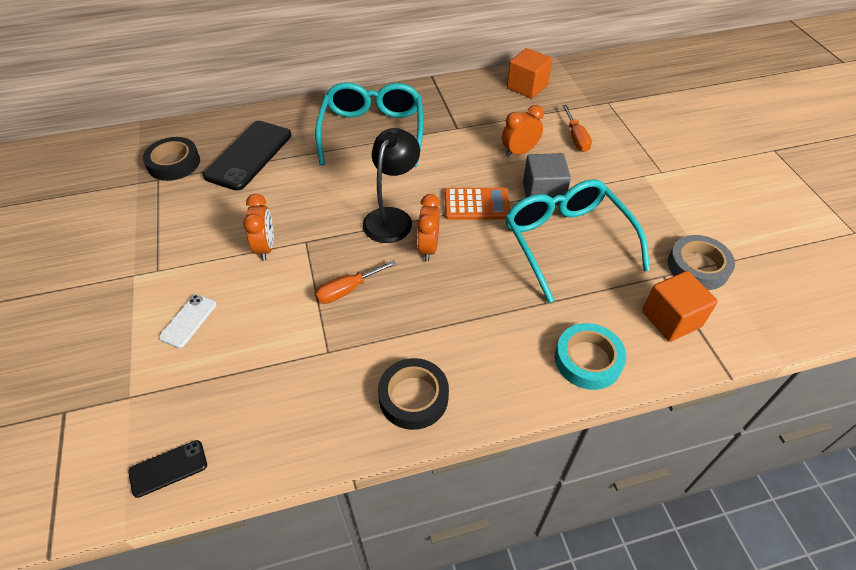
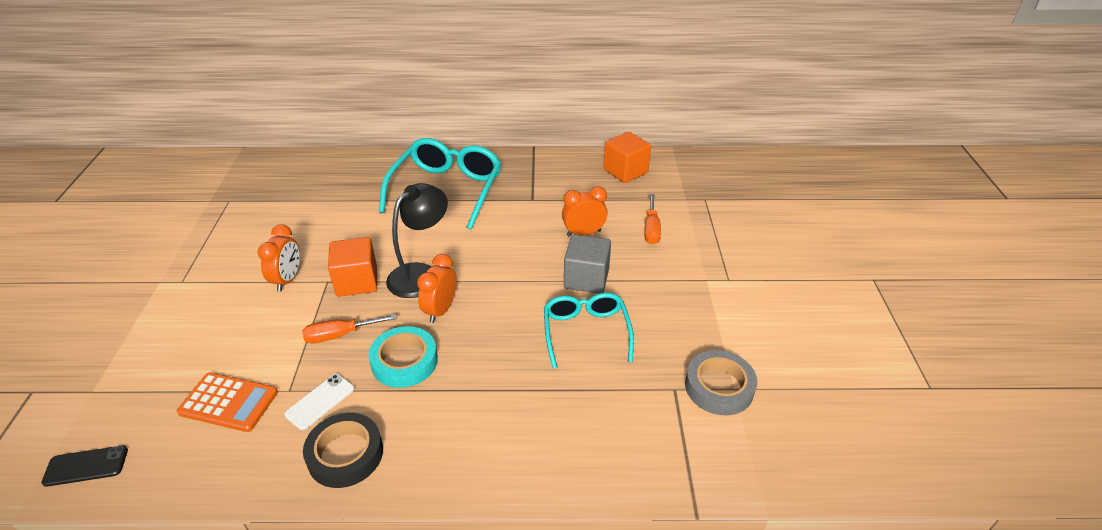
camera: 15 degrees right, 10 degrees down
(174, 163) = (250, 189): black tape -> none
(188, 321) = (182, 333): white phone -> white phone (320, 401)
(249, 155) = (320, 192): black phone -> none
(476, 204) = (511, 277): orange calculator -> orange calculator (229, 402)
(567, 242) = (586, 333): turquoise glasses -> turquoise glasses, size x0.64
(588, 360) = (544, 459): turquoise tape -> turquoise tape (404, 361)
(671, 319) = (659, 436): orange cube -> orange cube (357, 281)

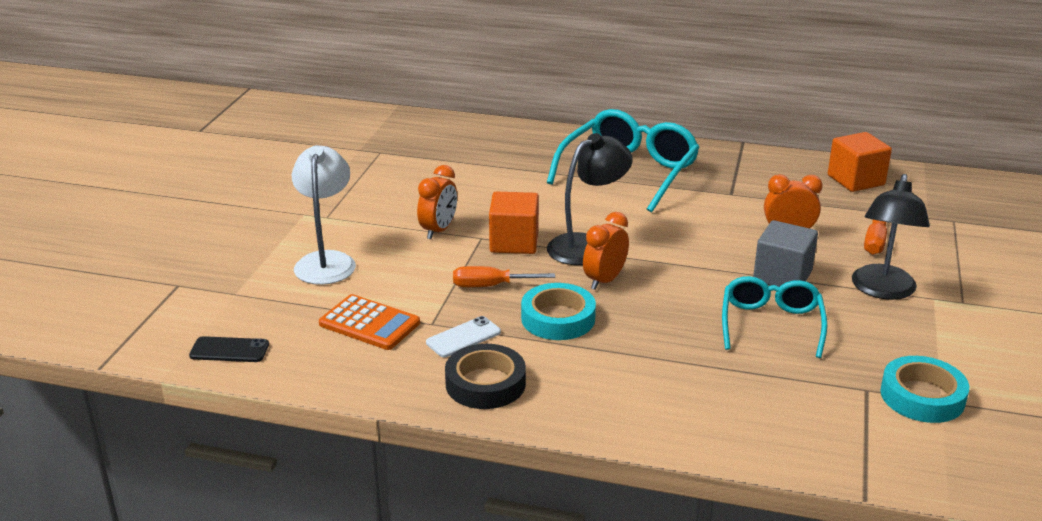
camera: 15 degrees right, 10 degrees down
(183, 334) = (326, 261): none -> white lamp
(666, 279) = (882, 290): none -> black lamp
(719, 387) = (922, 396): grey tape -> turquoise tape

